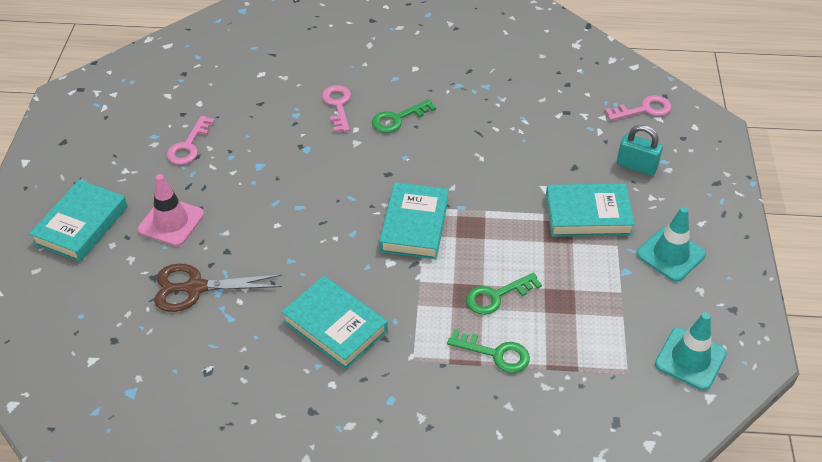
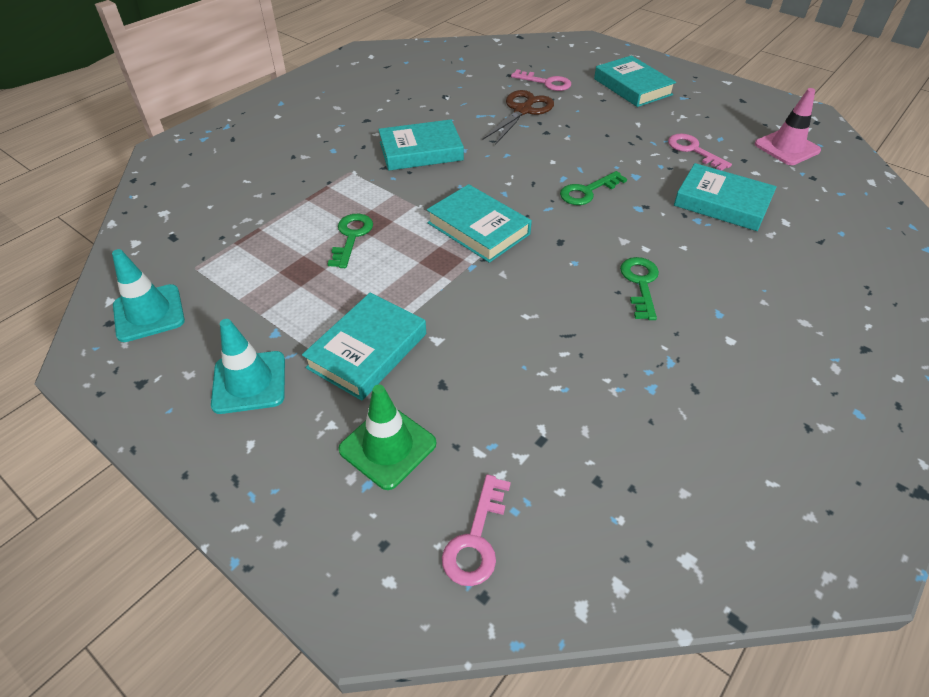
camera: 125 degrees right, 0 degrees up
(171, 222) = (602, 119): pink traffic cone -> pink traffic cone (786, 147)
(261, 109) = (722, 203): none -> turquoise book
(338, 105) = (694, 251): pink key -> pink key (546, 82)
(495, 353) = (304, 209): green key -> green key (588, 191)
(636, 166) = (387, 446): turquoise padlock -> green traffic cone

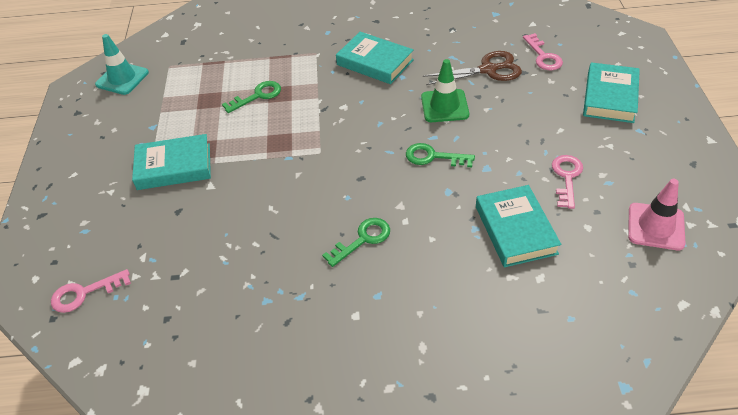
camera: 50 degrees right, 0 degrees up
(249, 382) = (111, 144): turquoise traffic cone -> none
(387, 446) = (115, 221): green traffic cone -> green traffic cone (444, 106)
(478, 228) = (328, 136): turquoise book -> none

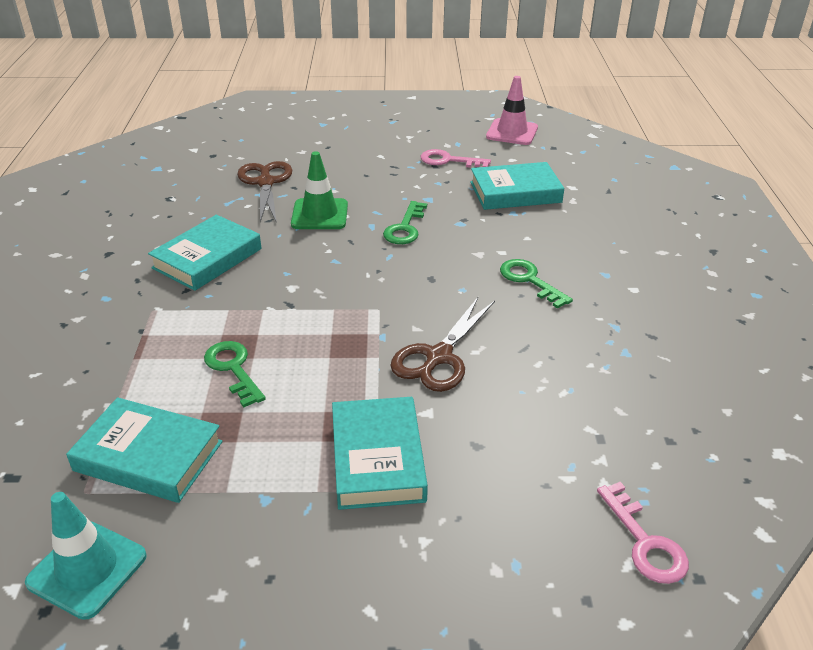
camera: 90 degrees left, 10 degrees down
(265, 188) = (438, 357): none -> brown scissors
(543, 56) = (258, 150): pink key -> none
(610, 97) = (340, 127): turquoise book -> turquoise book (148, 456)

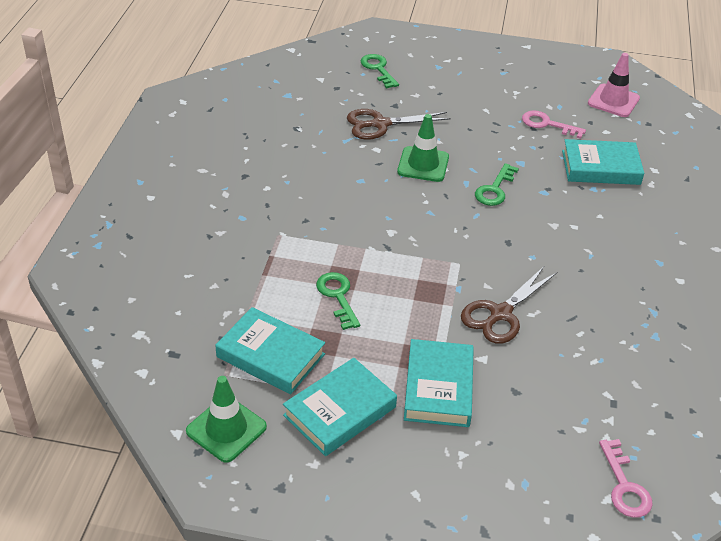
camera: 10 degrees right, 5 degrees up
(87, 569) = (226, 429): turquoise traffic cone -> green traffic cone
(207, 258) = (324, 193): turquoise book -> turquoise book (339, 411)
(266, 183) = (380, 124): brown scissors -> brown scissors turned 105 degrees counterclockwise
(530, 281) = (592, 258): green key -> green key (378, 69)

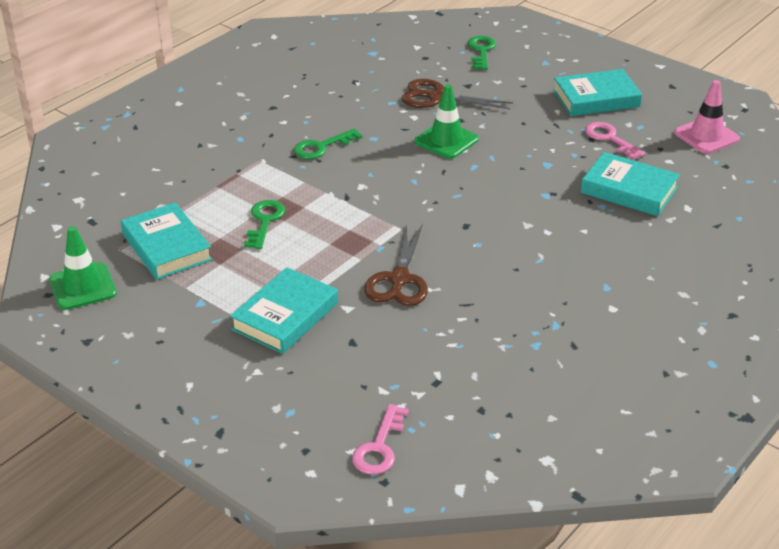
camera: 30 degrees right, 5 degrees down
(339, 411) = (184, 305): turquoise book -> turquoise book (596, 98)
(495, 189) = (497, 179): green key -> green key (322, 147)
(500, 314) = (399, 279): brown scissors -> brown scissors turned 60 degrees counterclockwise

